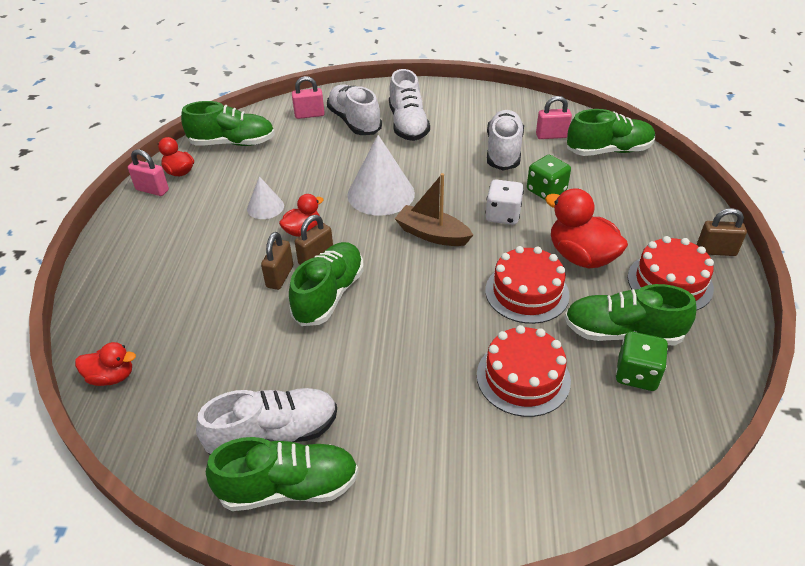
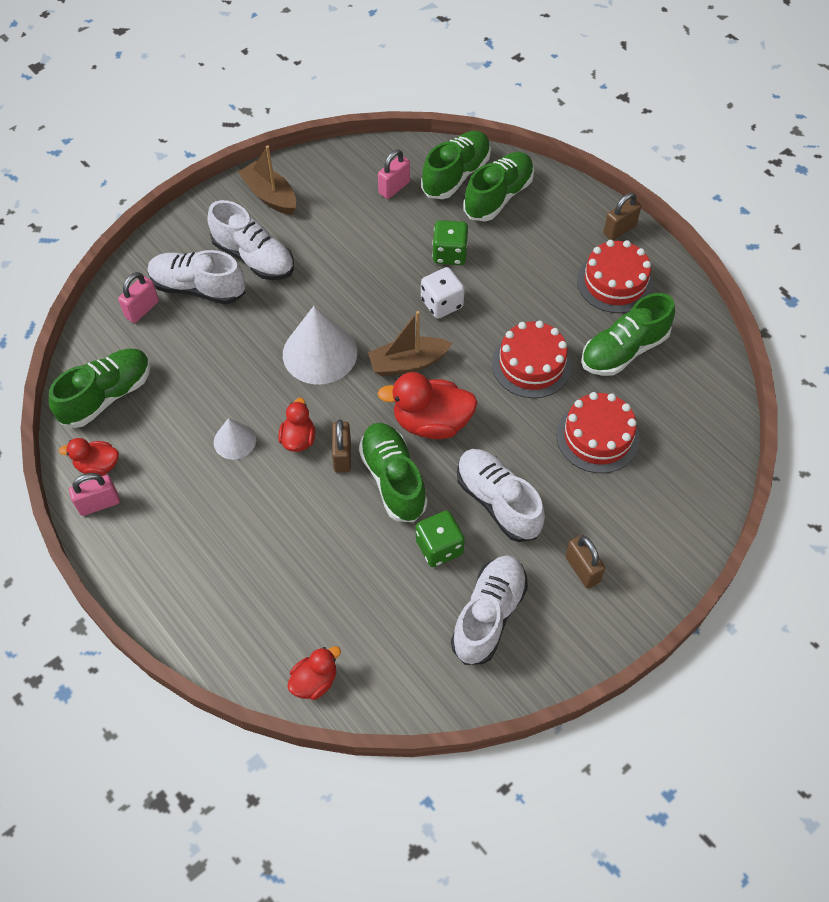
camera: 45 degrees left, 15 degrees up
(280, 276) = (334, 495): brown padlock -> brown padlock (582, 569)
(289, 487) = (540, 638): green shoe -> green shoe (498, 197)
(460, 100) = (270, 196): none -> brown boat
(503, 151) = (372, 233): white shoe -> white shoe (498, 502)
(581, 257) = (537, 303): red duck -> red duck (431, 422)
(636, 374) = (661, 377): green dice -> green dice (439, 547)

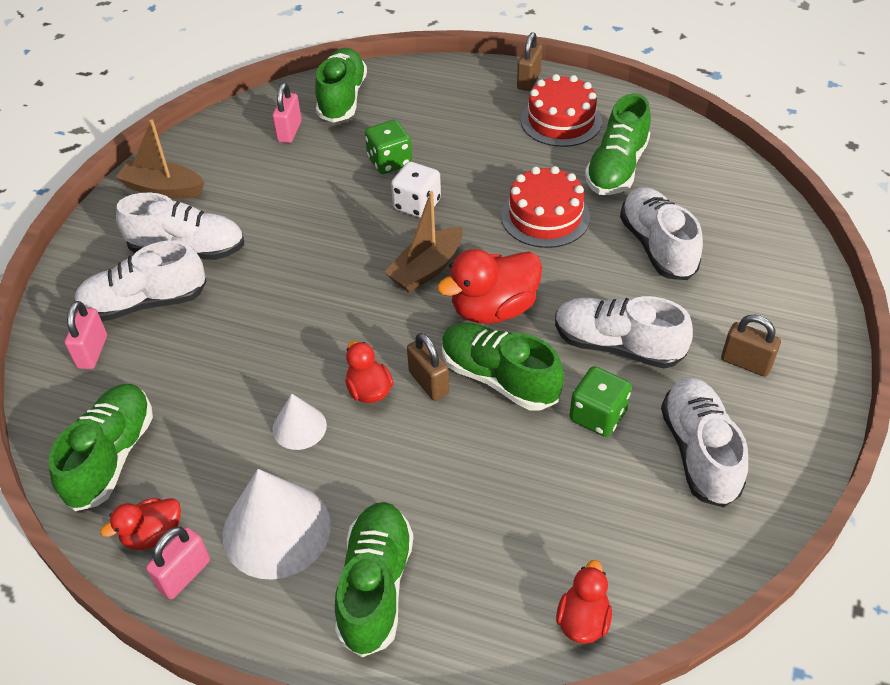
camera: 30 degrees left, 10 degrees down
(320, 353) = (328, 301): white cone -> white cone (276, 530)
(498, 197) = (397, 99): green shoe -> green shoe (375, 586)
(597, 437) = (657, 246): red cake -> white shoe

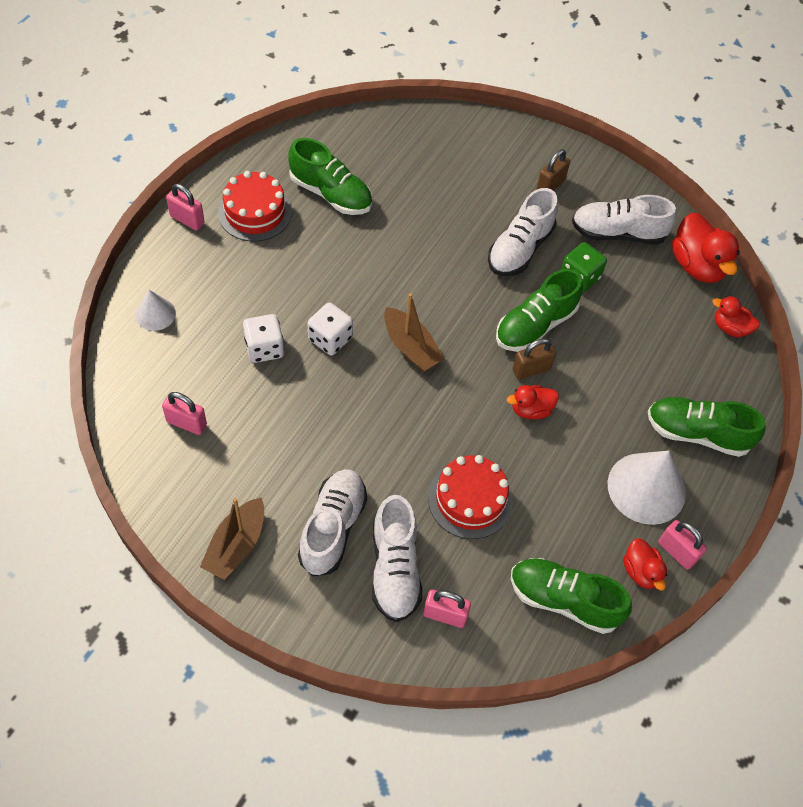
camera: 85 degrees left, 10 degrees up
(299, 427) = (557, 461): white cone -> white cone (155, 314)
(342, 98) = (151, 370): green shoe -> none
(389, 162) = (264, 348): green dice -> white dice
(493, 309) = (466, 313): red duck -> red duck (697, 265)
(528, 81) = (187, 220): brown padlock -> pink padlock
(545, 216) = (373, 255): red cake -> red cake (470, 499)
(657, 246) = (427, 196): white shoe -> none

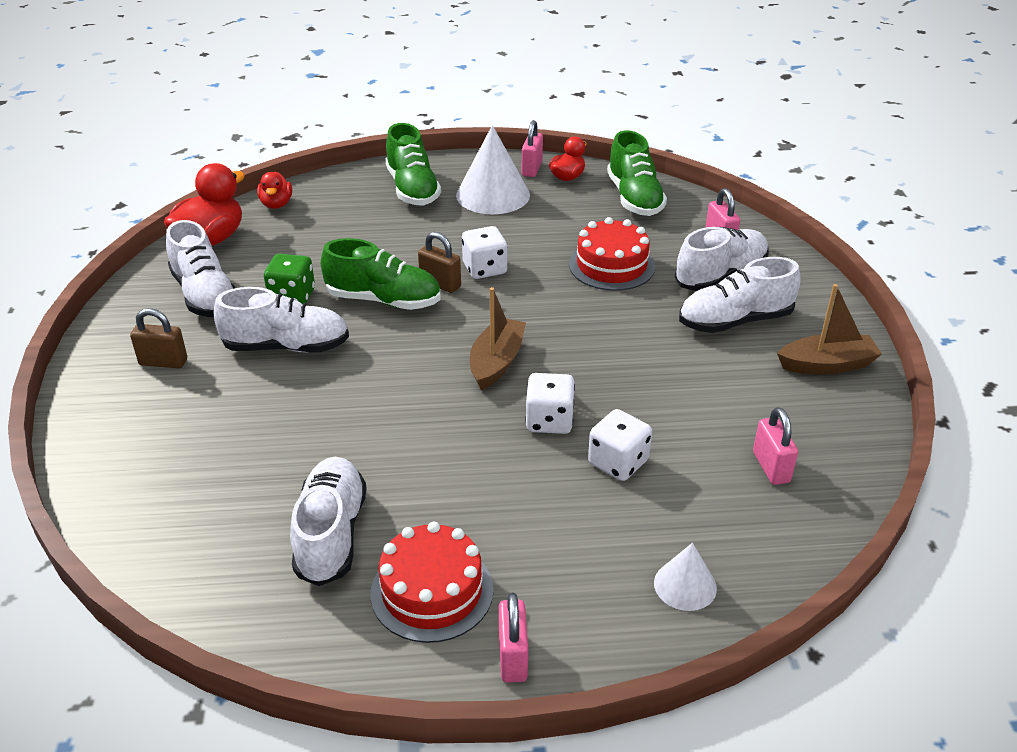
camera: 120 degrees left, 20 degrees down
(331, 194) = (331, 534): green shoe -> white shoe
(531, 410) = (484, 269): red duck -> white dice

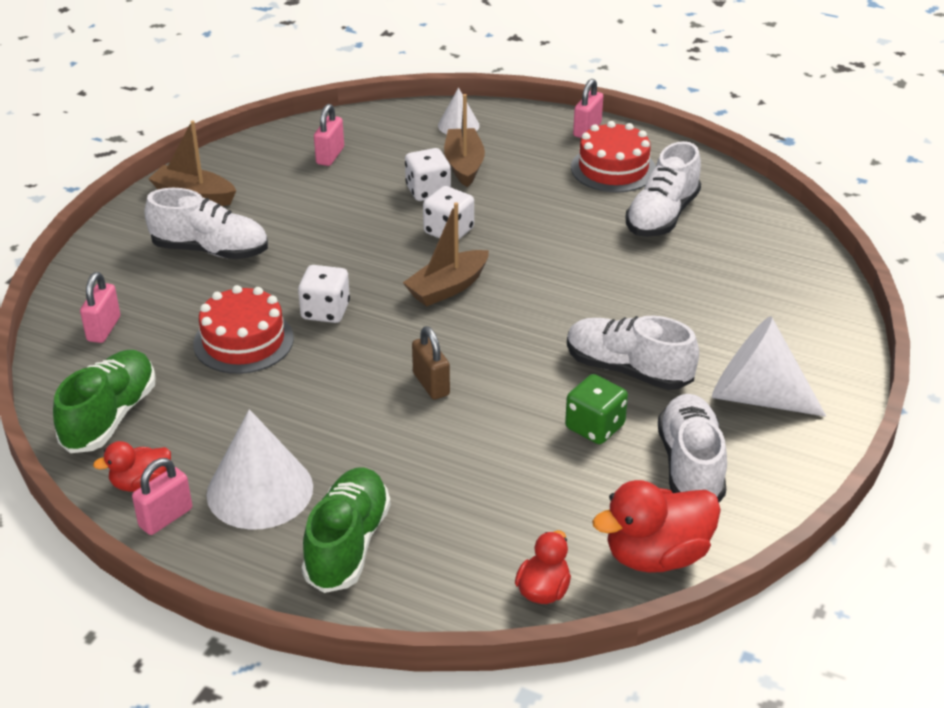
camera: 150 degrees left, 0 degrees up
(163, 362) = (756, 396): brown padlock -> white cone
(383, 300) = (502, 387): green shoe -> none
(484, 269) = (370, 385): white dice -> white dice (325, 311)
(615, 517) = (464, 165): none -> brown boat
(720, 276) = (161, 292): white shoe -> none

